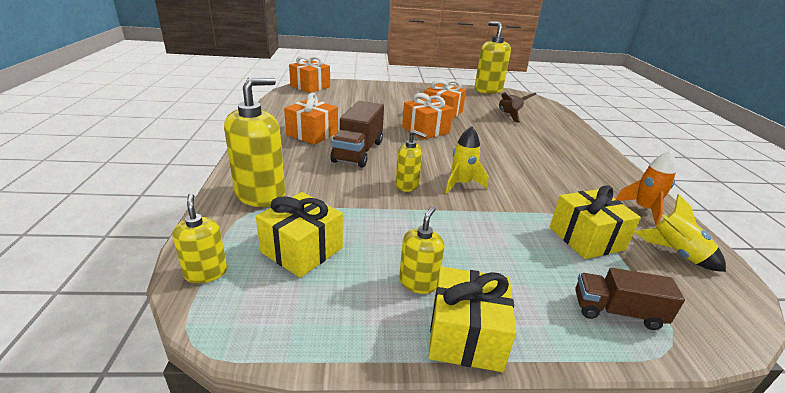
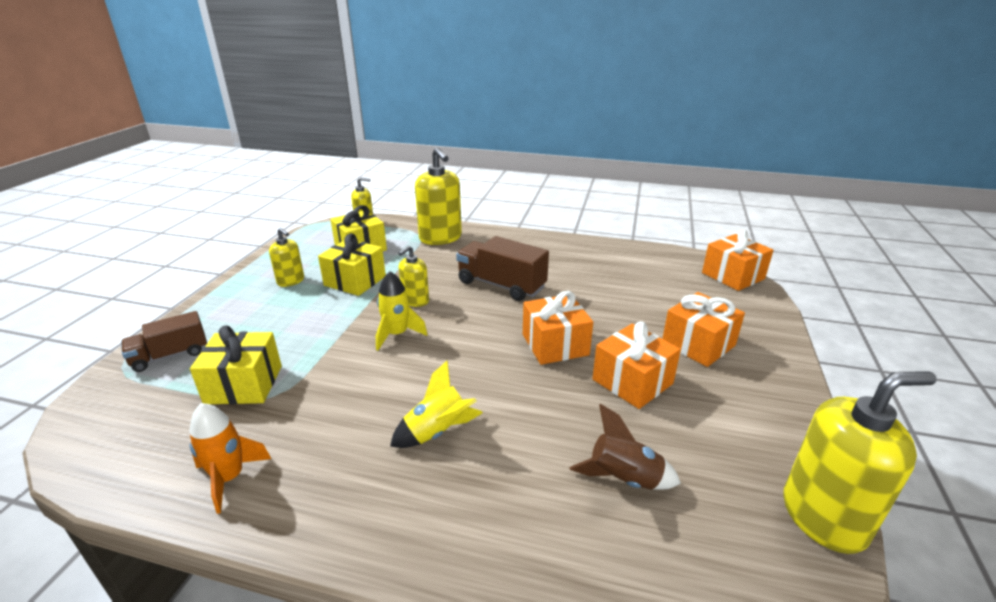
camera: 110 degrees right, 0 degrees up
(312, 134) = (554, 265): orange gift -> orange gift (698, 344)
(465, 335) = (235, 287): yellow gift -> yellow gift (355, 281)
(617, 312) = (170, 355): brown truck -> brown truck turned 150 degrees counterclockwise
(676, 253) = (155, 445): yellow rocket -> yellow rocket (437, 432)

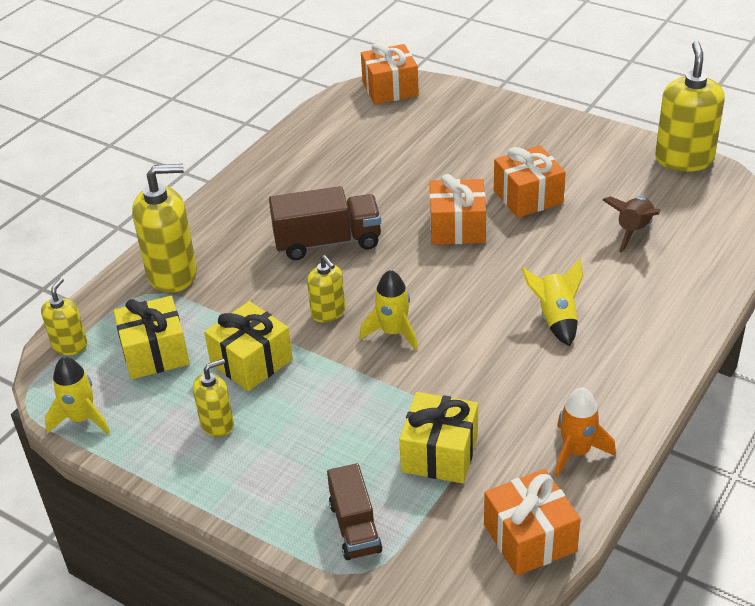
camera: 70 degrees left, 10 degrees up
(299, 239) = (82, 419): none -> yellow rocket
(501, 285) = (327, 242): brown truck -> brown truck turned 150 degrees counterclockwise
(698, 344) = (491, 146): orange gift -> orange gift (530, 538)

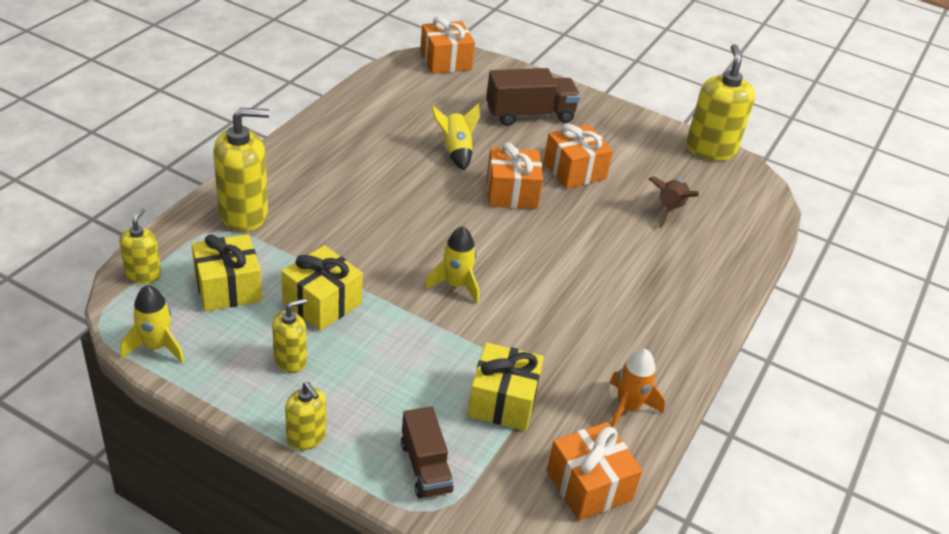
camera: 10 degrees left, 0 degrees up
(327, 242) = (392, 196): brown truck -> brown truck (530, 114)
(328, 312) = (394, 262): yellow soap dispenser -> yellow soap dispenser (306, 437)
(556, 319) = (604, 283): yellow rocket -> yellow rocket (456, 151)

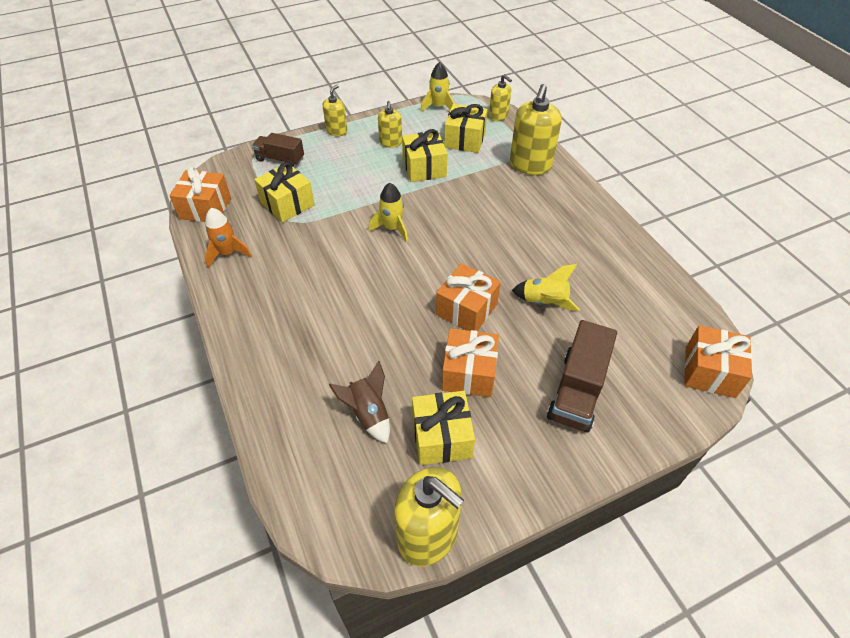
camera: 130 degrees right, 10 degrees up
(306, 437) = (337, 131): yellow soap dispenser -> yellow soap dispenser turned 120 degrees clockwise
(642, 166) = (441, 437): none -> yellow gift

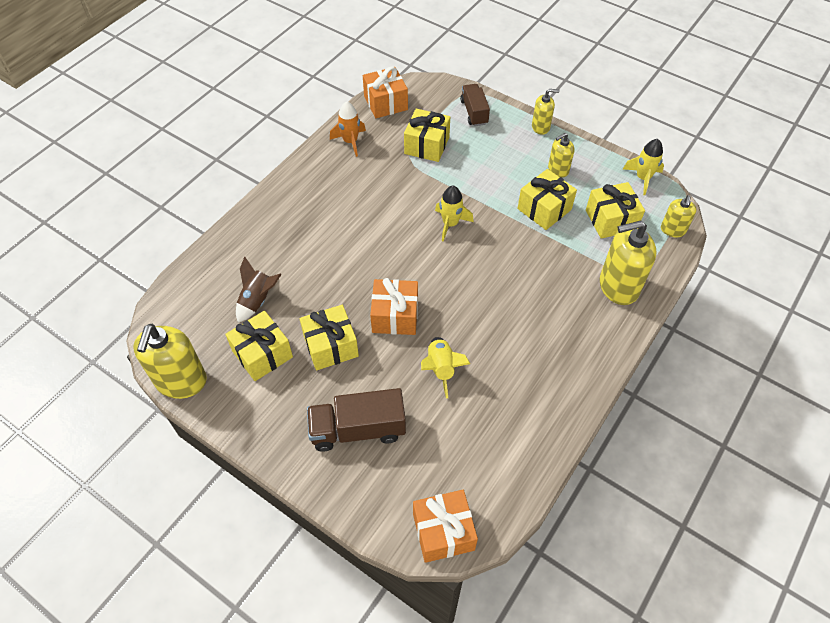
camera: 60 degrees right, 5 degrees up
(469, 373) = (331, 346): orange gift -> yellow gift

